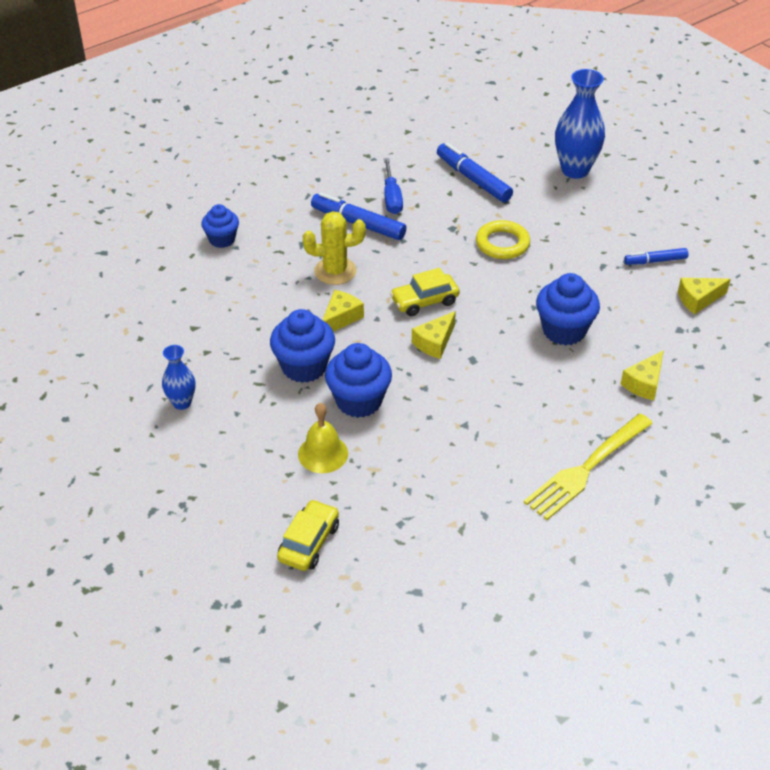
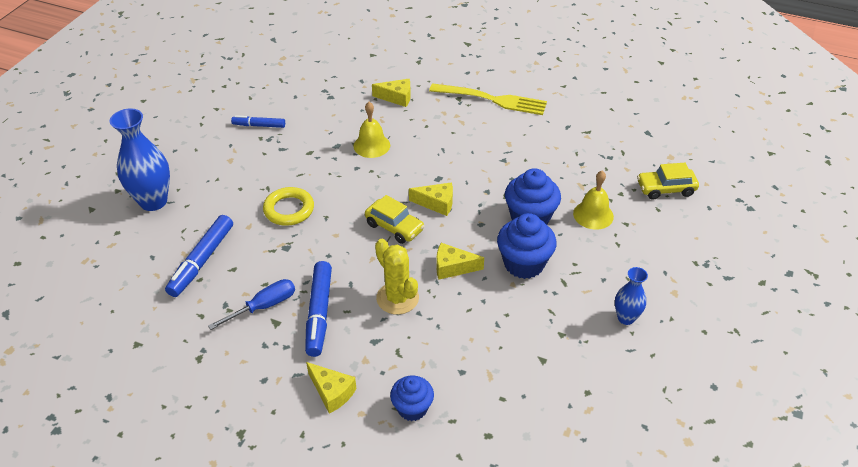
camera: 120 degrees left, 0 degrees up
(564, 330) = (371, 145): blue cupcake -> yellow bell
(655, 261) = (259, 125): blue marker -> blue marker turned 135 degrees clockwise
(698, 299) = (291, 96): yellow cheese -> yellow cheese (332, 392)

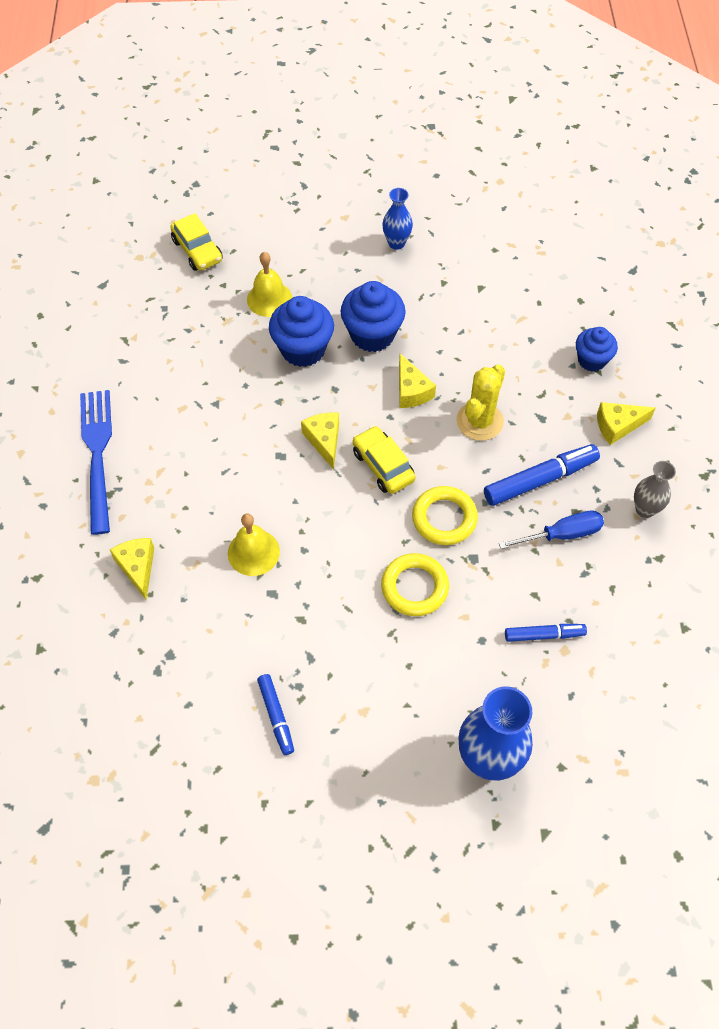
camera: 115 degrees left, 15 degrees up
(202, 261) = (544, 635): blue marker -> blue marker, size x0.60
(244, 370) = (645, 509): none -> grey vase
(264, 306) = (563, 534): blue screwdriver -> blue screwdriver turned 135 degrees clockwise
(328, 244) = (444, 518): none -> yellow ring
(332, 392) = (617, 426): yellow cheese -> yellow cheese turned 120 degrees counterclockwise
(394, 227) = (383, 466): yellow car -> yellow car turned 45 degrees counterclockwise
(492, 99) = (97, 454): yellow fork -> blue fork

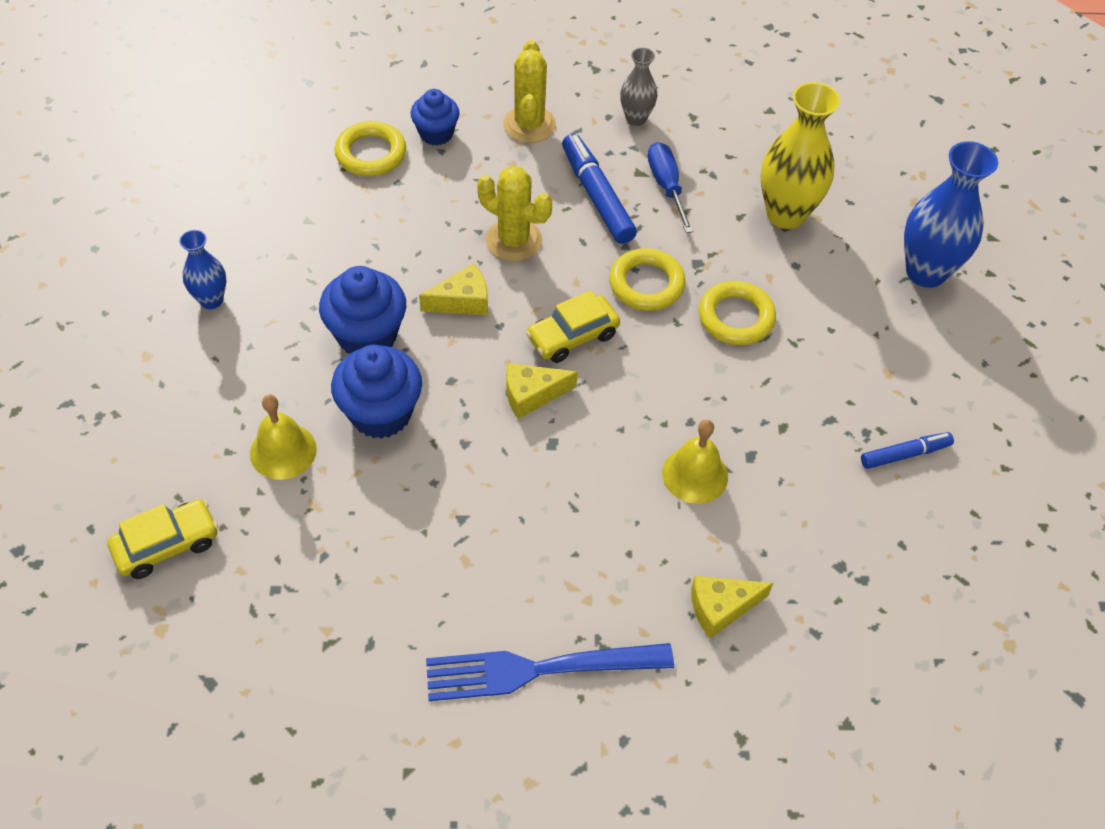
camera: 90 degrees left, 5 degrees down
(544, 635) = (786, 214): blue marker -> yellow vase
(559, 319) = (371, 154): none -> yellow ring
(617, 426) = (529, 125): yellow cheese -> yellow cactus

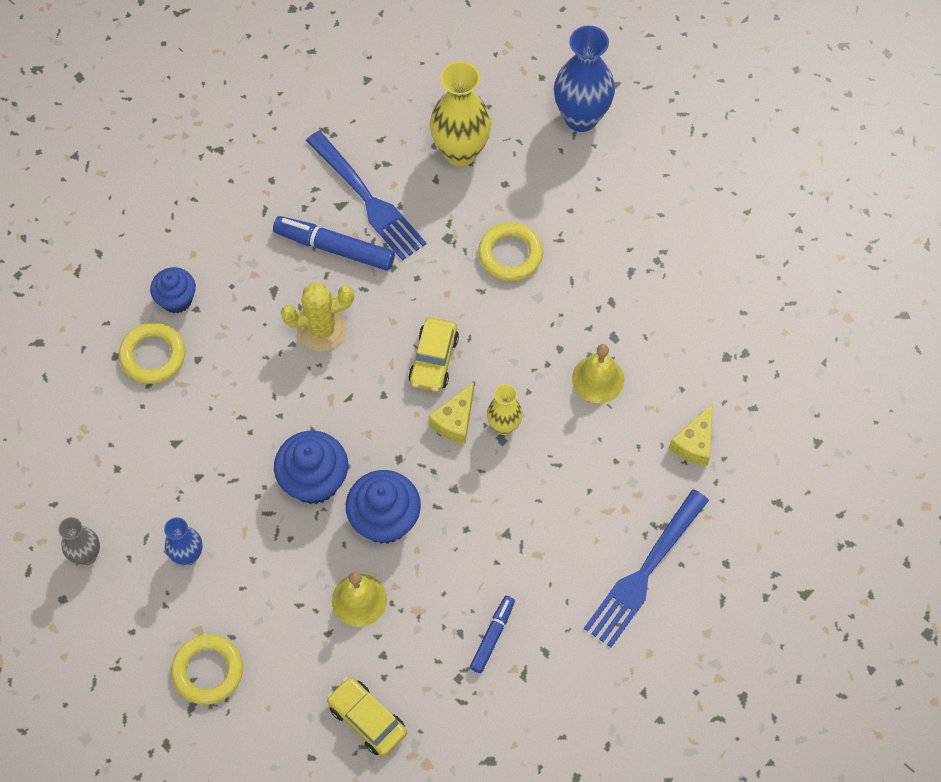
camera: 45 degrees left, 10 degrees up
(167, 545) = (367, 719): yellow car -> yellow car turned 60 degrees counterclockwise
(462, 301) = (342, 401): yellow cheese -> none
(529, 125) = (228, 235): yellow cactus -> none
(567, 435) = (504, 425): none -> yellow vase
(636, 118) = (291, 165): grey vase -> grey vase (87, 555)
(646, 284) = (435, 282): yellow ring -> yellow ring (208, 671)
(666, 186) = (367, 199): blue screwdriver -> blue fork
(905, 454) = (690, 254): blue marker -> blue marker (492, 636)

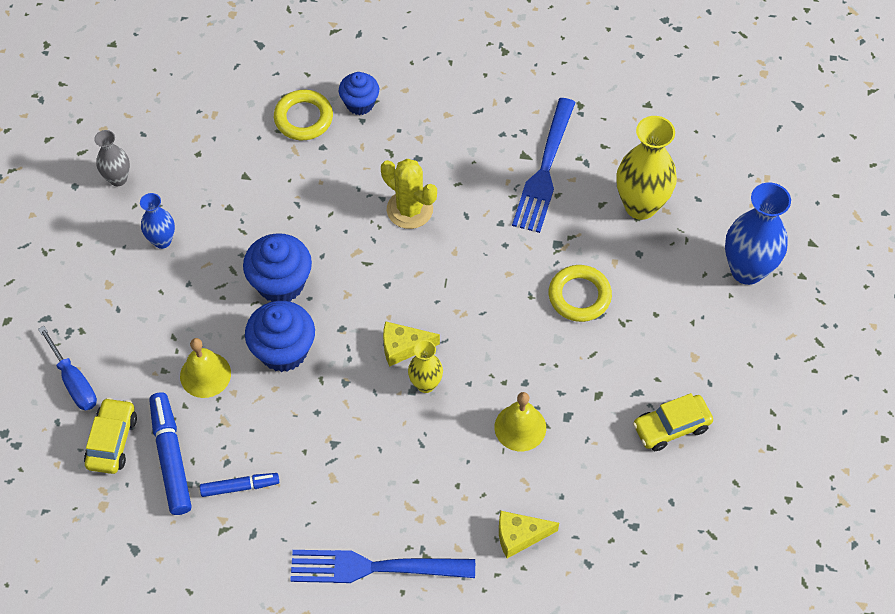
camera: 55 degrees right, 5 degrees down
(208, 671) = (81, 311): yellow ring -> none
(281, 719) = (74, 382): none -> blue screwdriver
(334, 248) = (485, 174): blue marker -> blue marker (171, 457)
(433, 360) = (444, 300): yellow car -> yellow car (671, 427)

